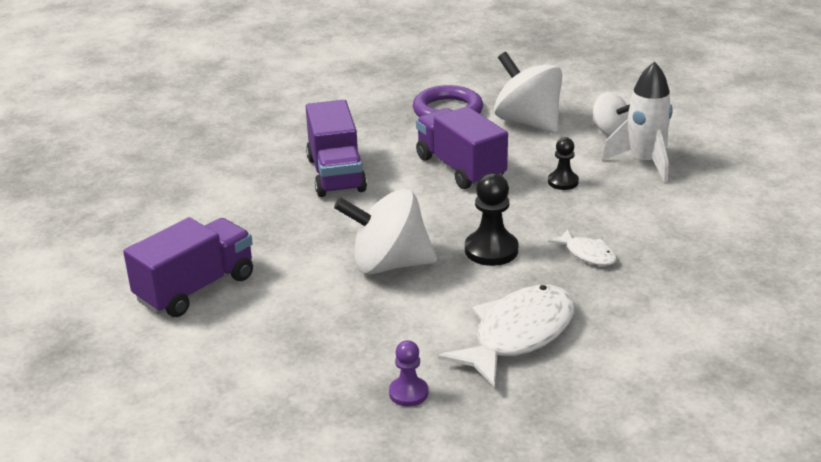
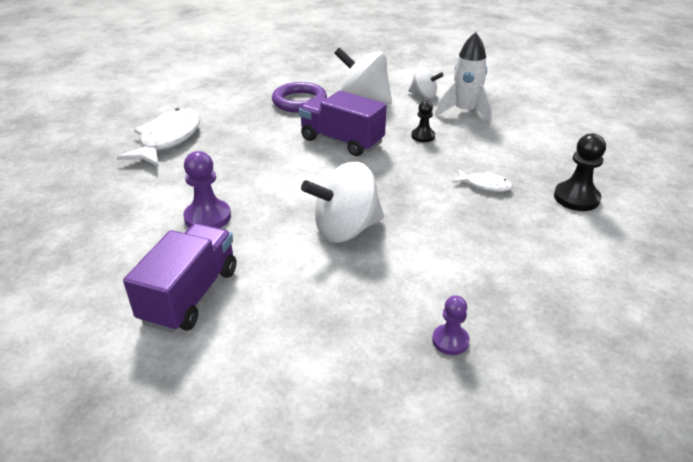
camera: 25 degrees left, 5 degrees up
(258, 220) = (207, 217): none -> purple pawn
(336, 174) = (248, 165): purple truck -> none
(491, 250) = (415, 198): black pawn -> black pawn (576, 198)
(518, 335) = (491, 262): white fish -> white fish (168, 140)

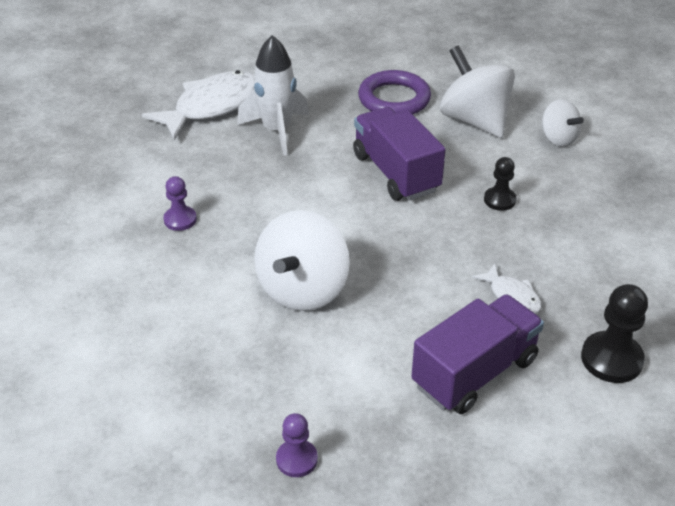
camera: 30 degrees right, 5 degrees up
(190, 295) = (102, 301): purple truck -> purple truck (475, 372)
(207, 217) = (180, 220): purple pawn -> purple pawn, size x0.62
(346, 229) = (303, 289): white spinning top -> white spinning top turned 75 degrees counterclockwise
(464, 112) = (588, 182): white rocket -> white rocket (277, 130)

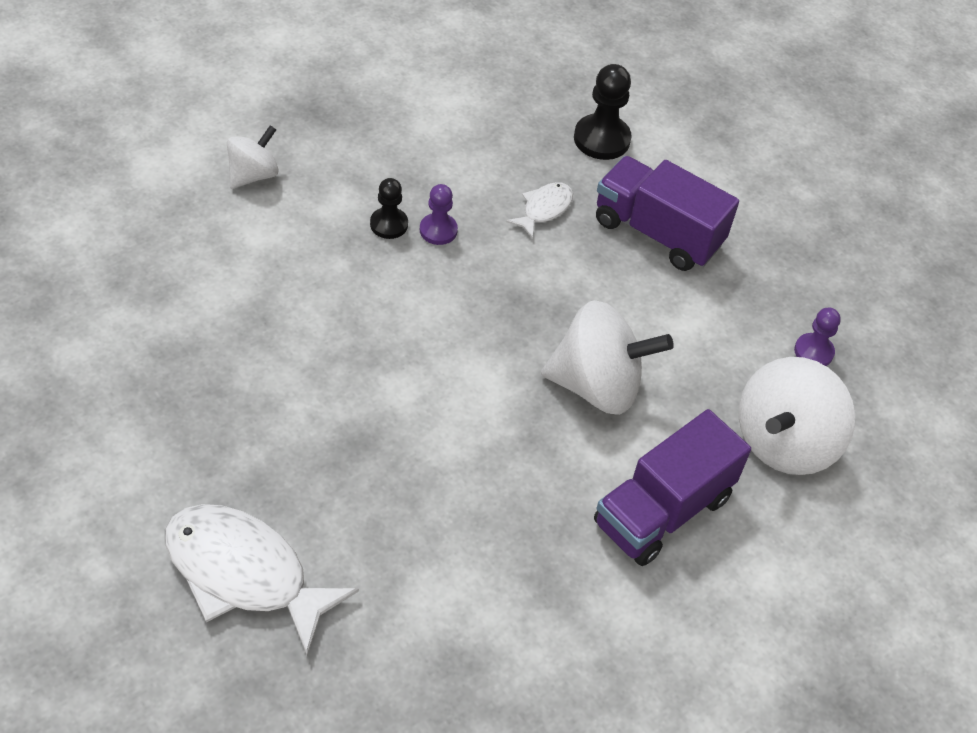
camera: 110 degrees left, 10 degrees up
(180, 220) = (518, 542): purple pawn -> purple pawn (438, 230)
(277, 130) = (292, 473): white rocket -> none
(394, 99) = (188, 346): purple ring -> none
(396, 173) = (360, 325): purple truck -> purple truck (662, 510)
(474, 120) = (227, 255): white spinning top -> white spinning top (784, 442)

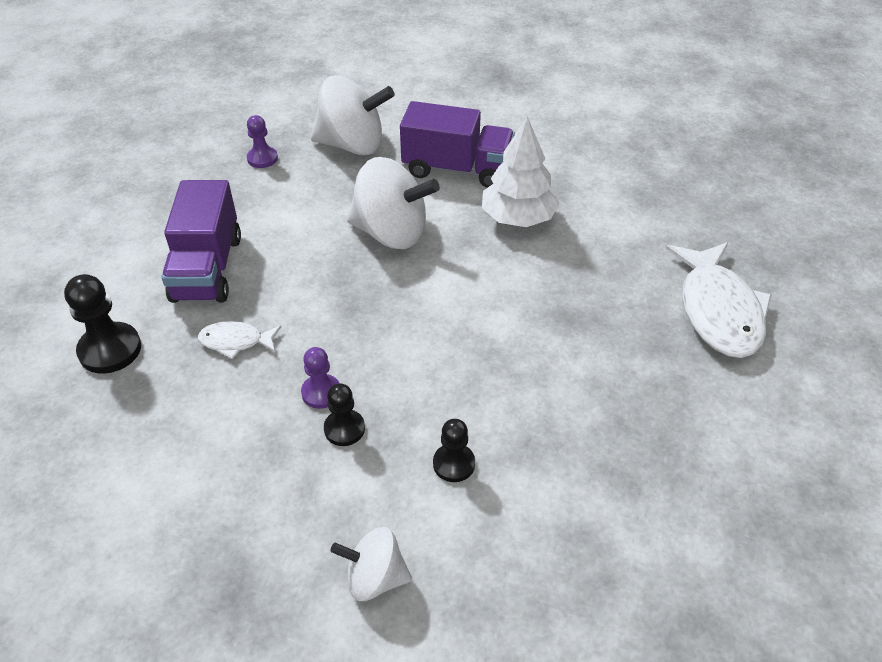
camera: 120 degrees left, 5 degrees down
(293, 264) = (454, 464): none -> black pawn
(530, 507) = (518, 218): none -> white tree
(597, 386) = (391, 233): white spinning top -> white spinning top turned 135 degrees clockwise

